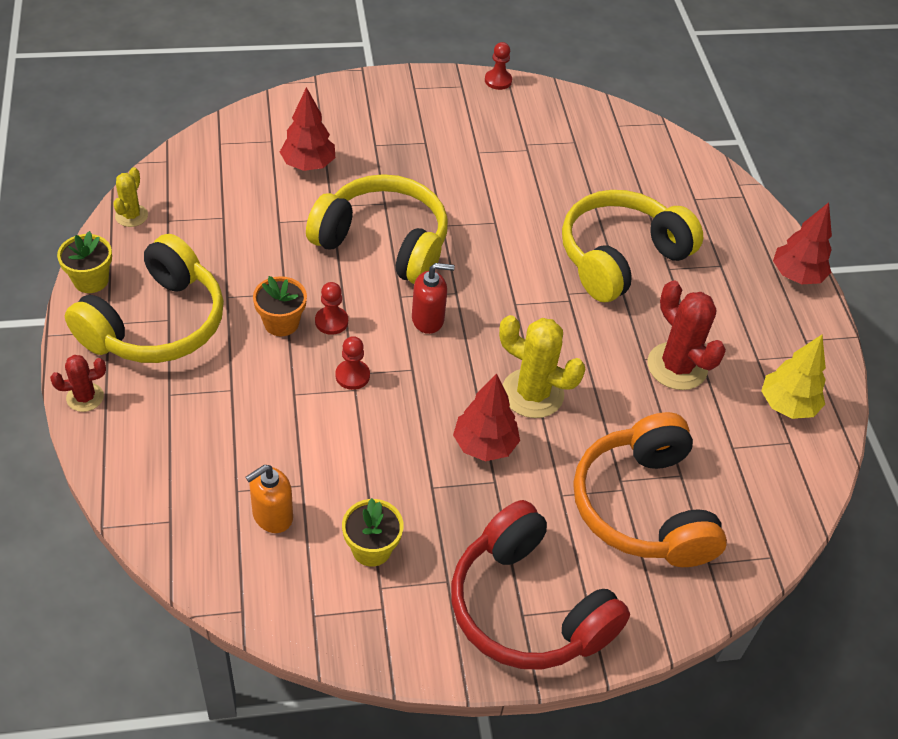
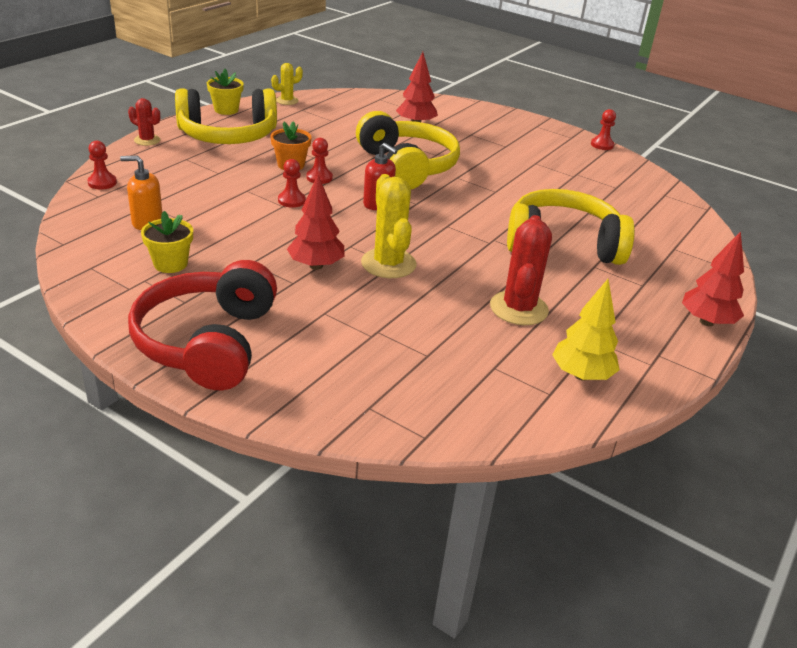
camera: 45 degrees right, 15 degrees down
(143, 499) = (102, 183): none -> red pawn
(643, 507) = (370, 352): orange headphones -> none

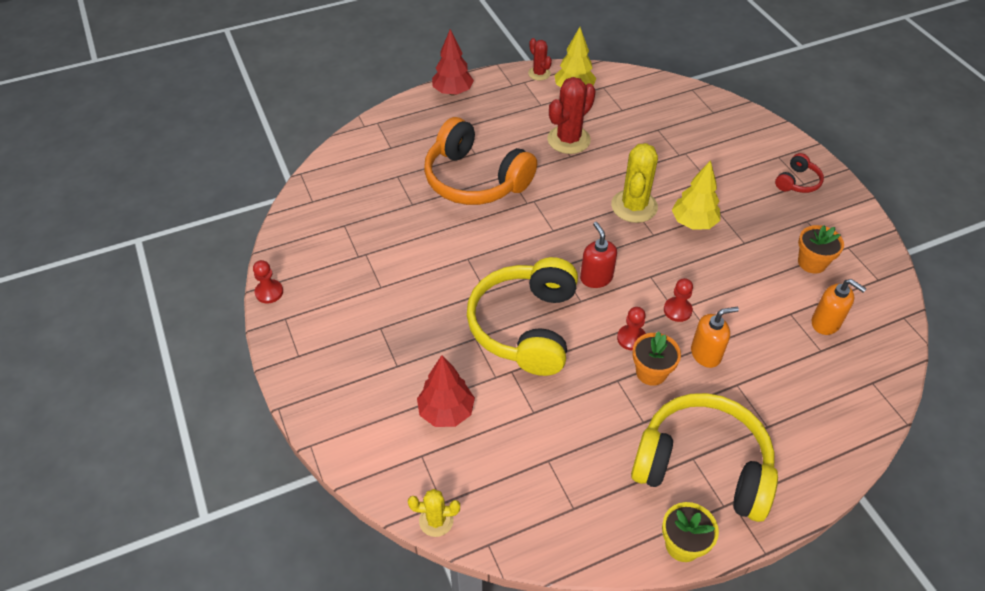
camera: 145 degrees left, 15 degrees up
(102, 183) = (868, 406): red pawn -> none
(147, 140) = (809, 488): red cactus -> red cactus (539, 73)
(170, 264) = (812, 262): yellow flower pot -> orange flower pot
(208, 342) = (797, 182): red headphones -> red headphones, size x0.44
(252, 182) = (706, 354): none -> orange soap dispenser
(287, 101) = (582, 545): yellow cactus -> yellow cactus (436, 520)
(316, 266) = (693, 223): red tree -> yellow tree
(563, 244) = (475, 180): yellow headphones -> orange headphones

